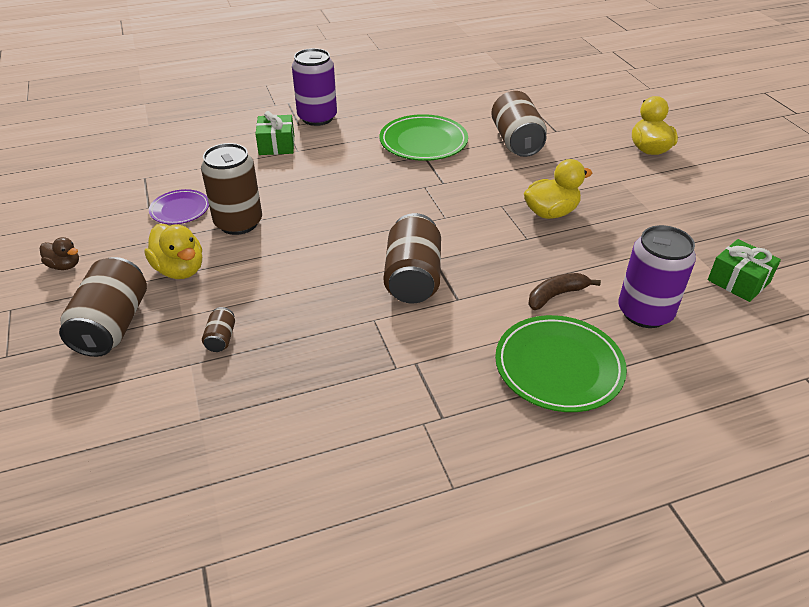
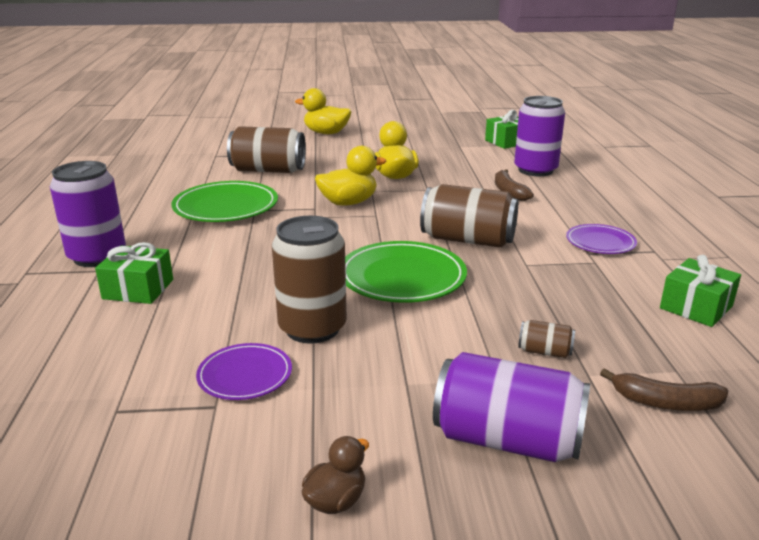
camera: 75 degrees left, 15 degrees down
(113, 325) = (507, 440): brown can -> purple can
(154, 409) = (665, 403): none -> brown banana
(180, 270) = (398, 378): yellow duck -> yellow duck (348, 203)
(316, 443) = (696, 307): none -> green gift
(446, 372) = (600, 242): none -> purple plate
(558, 366) = (593, 204): green plate -> green plate (402, 277)

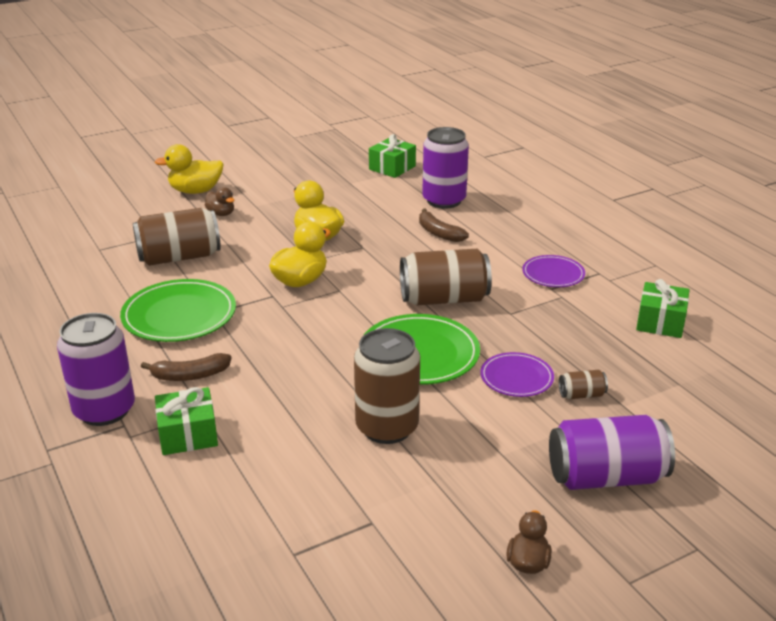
camera: 25 degrees left, 5 degrees up
(245, 375) = (370, 488): purple plate -> purple plate (516, 378)
(331, 149) = (221, 214): none -> brown duck
(665, 403) = (687, 413): brown banana -> brown banana (190, 375)

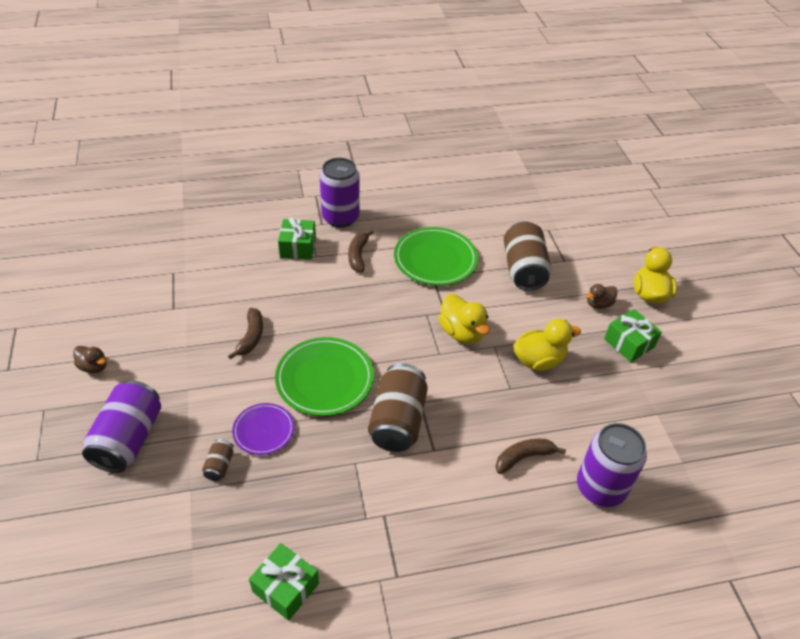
camera: 105 degrees right, 15 degrees up
(387, 427) = (251, 337): brown can -> brown banana
(392, 168) = (696, 463): green gift -> green gift (629, 343)
(553, 274) = (409, 529): purple plate -> none

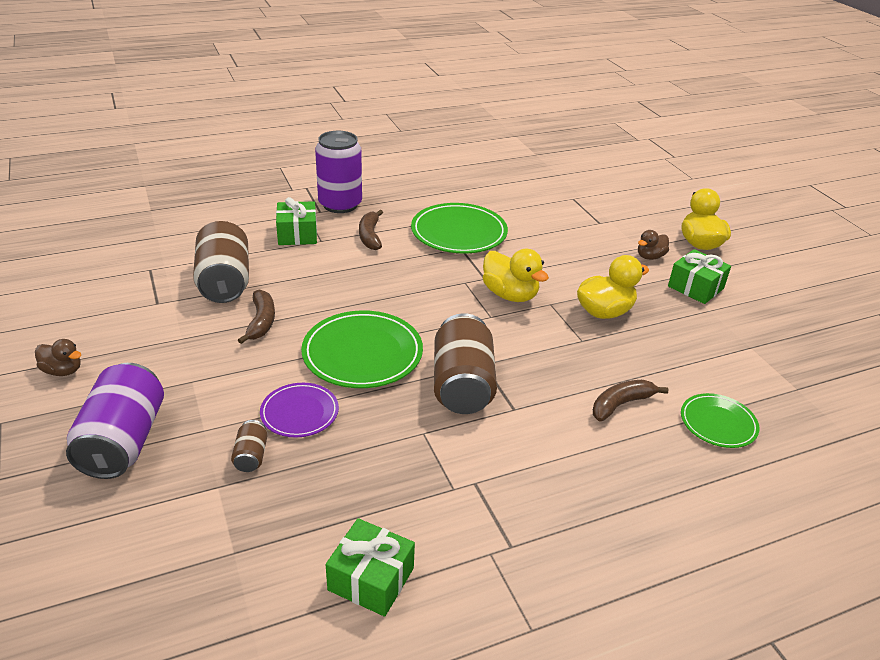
camera: 10 degrees left, 10 degrees down
(523, 269) = (559, 233): brown can -> brown can (225, 282)
(600, 487) = (718, 423): purple can -> green plate

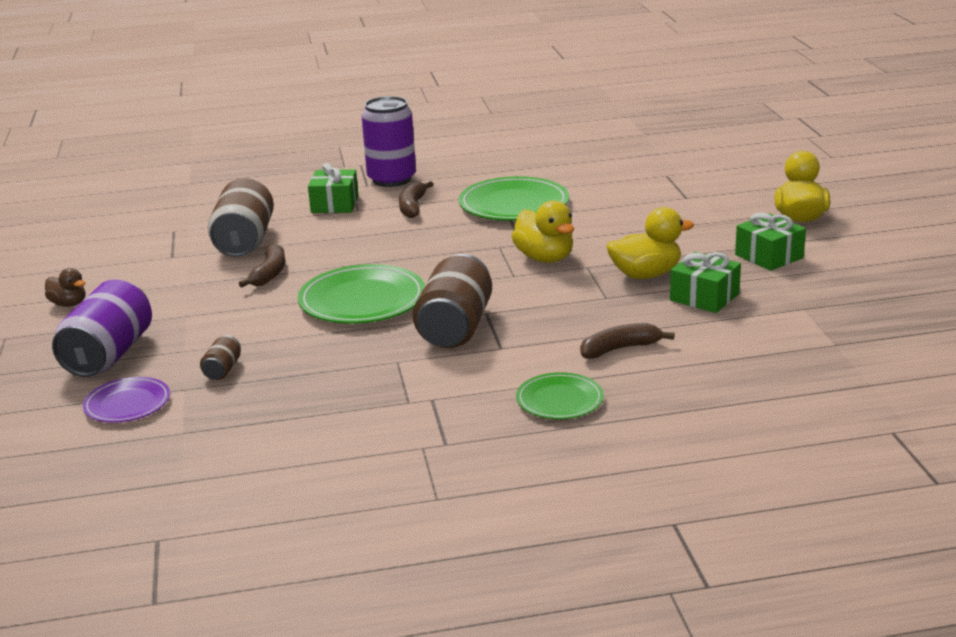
camera: 15 degrees right, 10 degrees down
(299, 413) = (281, 342): purple plate -> purple plate (127, 404)
(371, 579) = (301, 456): green gift -> green gift (704, 297)
(650, 257) = (730, 228): brown duck -> none
(718, 423) = (721, 367): green plate -> green plate (559, 400)

